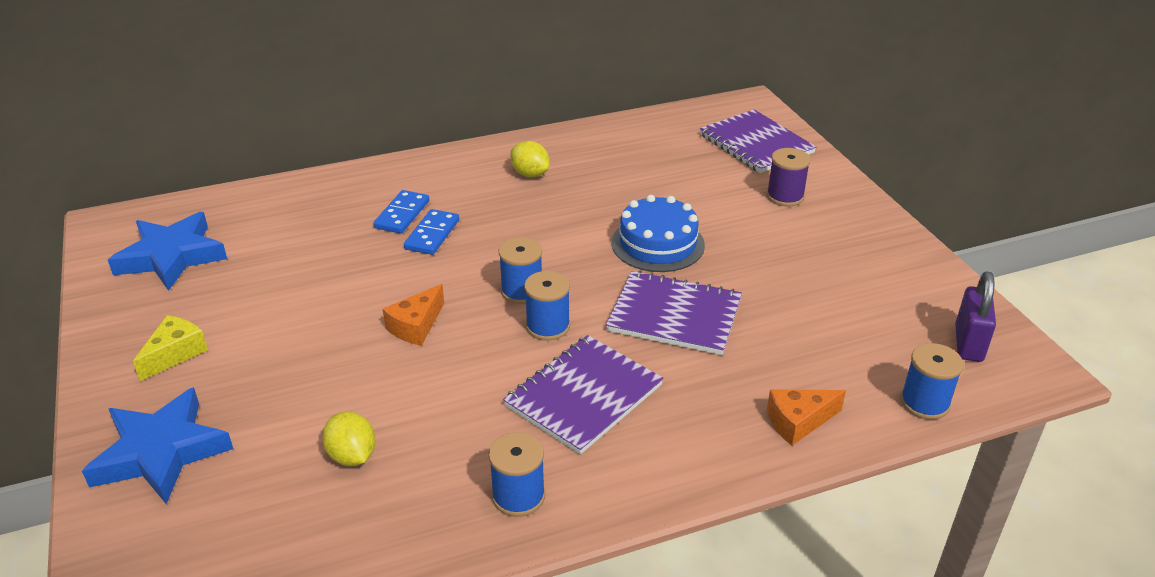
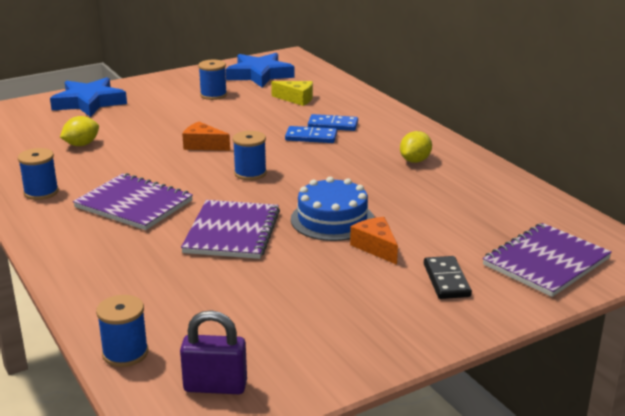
camera: 80 degrees right, 10 degrees down
(175, 354) = (168, 91): yellow cheese -> yellow cheese (296, 99)
(548, 326) = (209, 186): blue spool -> blue spool (213, 95)
(785, 196) = (446, 280): purple spool -> black domino
(798, 422) = (103, 289): orange cheese -> orange cheese (376, 247)

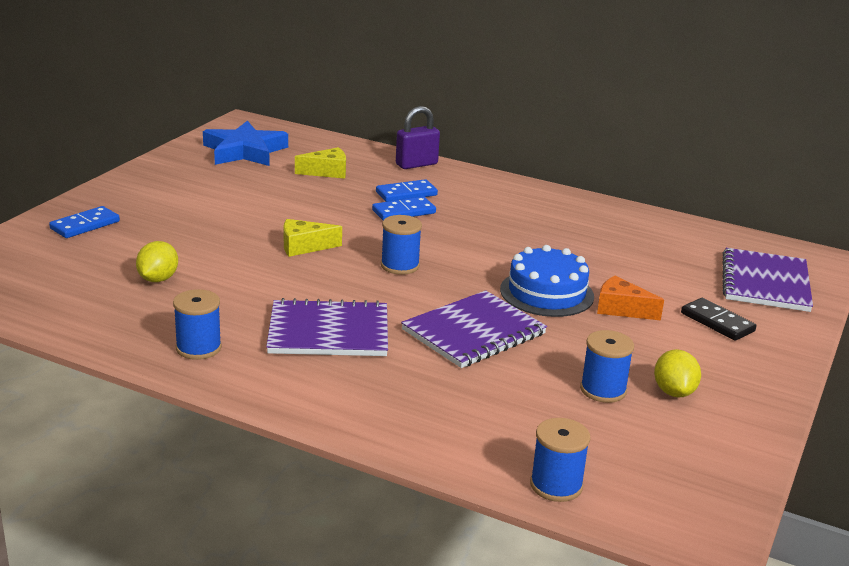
camera: 35 degrees left, 0 degrees up
(89, 102) = (85, 225): blue star -> blue domino
(203, 145) = (304, 247): orange cheese -> yellow cheese
(213, 95) = (227, 185): blue spool -> blue spool (603, 390)
(215, 386) = (677, 484): purple padlock -> purple padlock (416, 164)
(232, 232) = (474, 332): purple notebook -> purple notebook turned 75 degrees clockwise
(415, 160) = (535, 214): yellow lemon -> yellow lemon (674, 392)

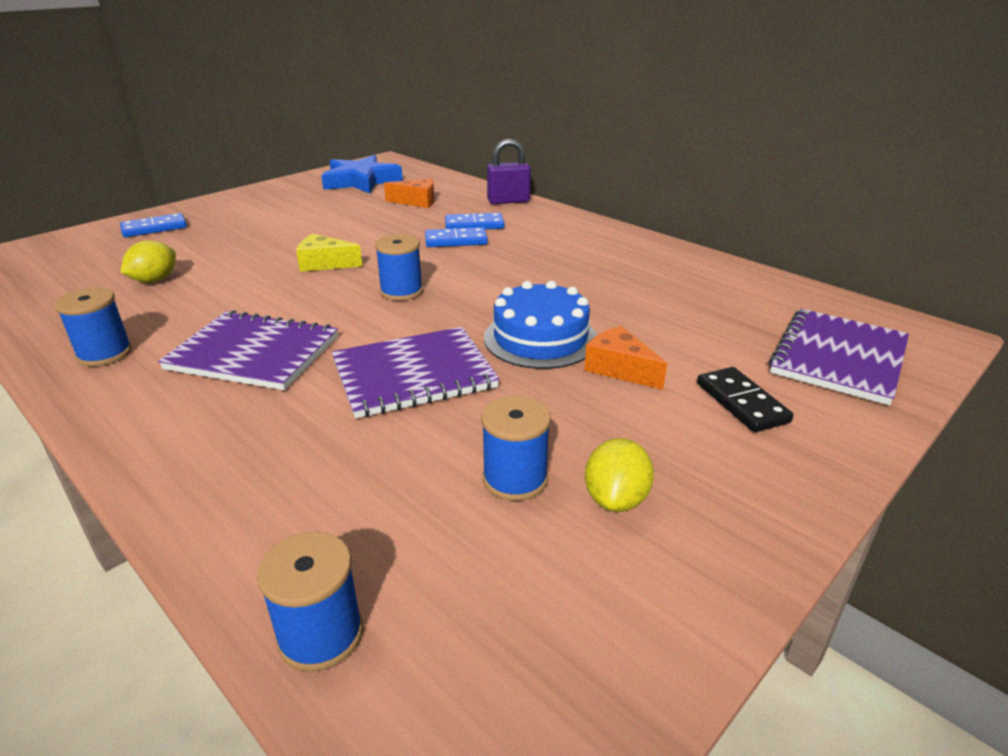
camera: 20 degrees right, 5 degrees up
(327, 172) = (416, 202): yellow cheese -> orange cheese

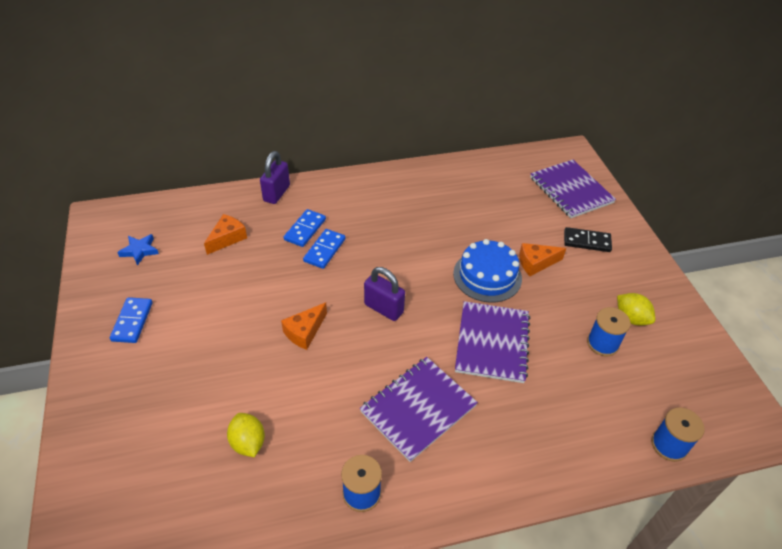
camera: 60 degrees left, 15 degrees up
(154, 228) = (116, 423): blue domino -> blue domino (132, 321)
(324, 264) = (304, 332): yellow cheese -> orange cheese
(361, 181) = (139, 251): blue star -> blue star, size x0.50
(401, 291) = (383, 308): blue spool -> purple padlock

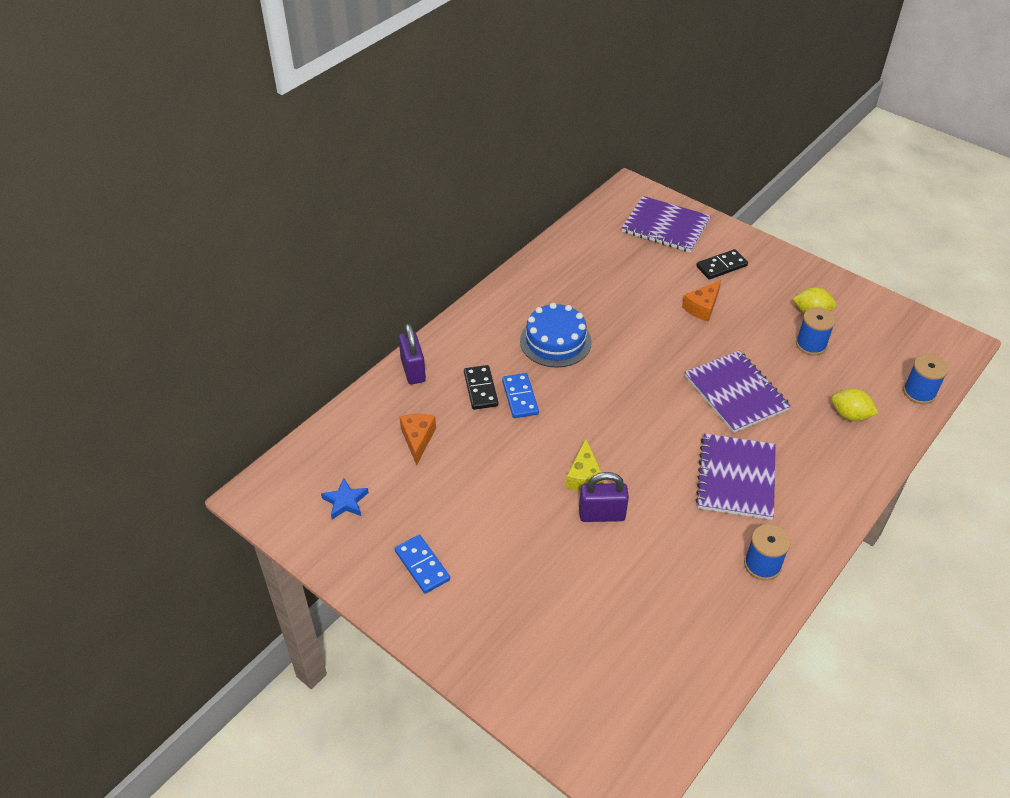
camera: 35 degrees left, 0 degrees up
(248, 443) = (641, 589): yellow lemon -> yellow lemon (850, 415)
(304, 332) = (584, 476): orange cheese -> yellow cheese
(305, 229) = (481, 389): blue domino -> black domino
(383, 308) = (625, 417): purple padlock -> purple padlock (601, 514)
(487, 276) = (676, 340): blue cake -> blue cake (555, 341)

